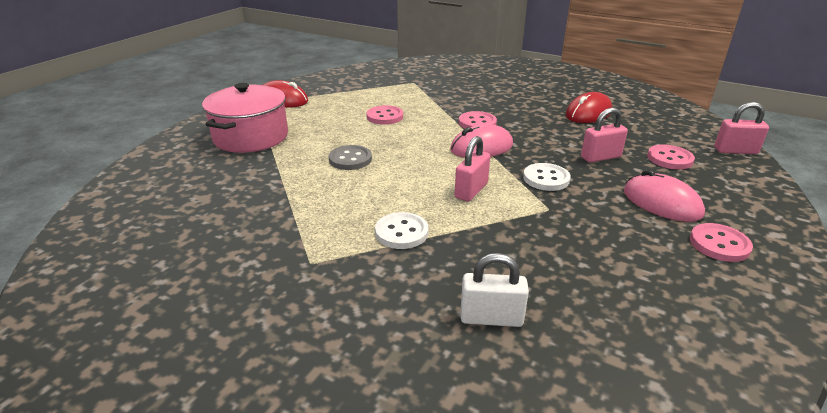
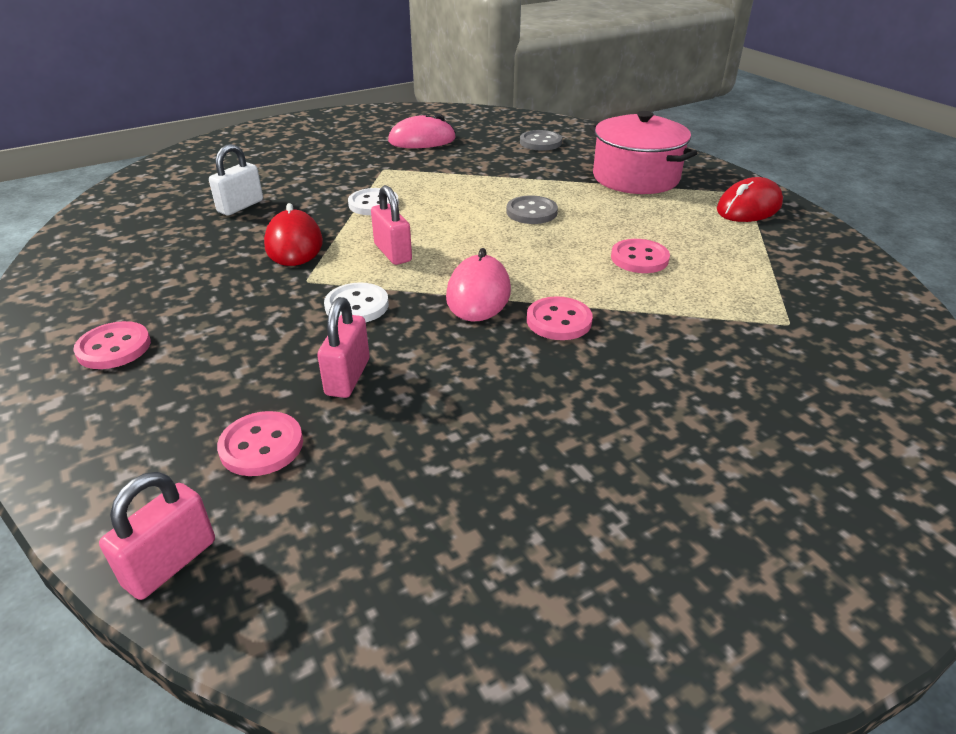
camera: 120 degrees right, 5 degrees up
(178, 193) = (540, 142): none -> grey button
(588, 113) = (497, 464): red mouse -> red mouse (294, 244)
(661, 203) = (208, 358): pink mouse -> pink mouse (422, 140)

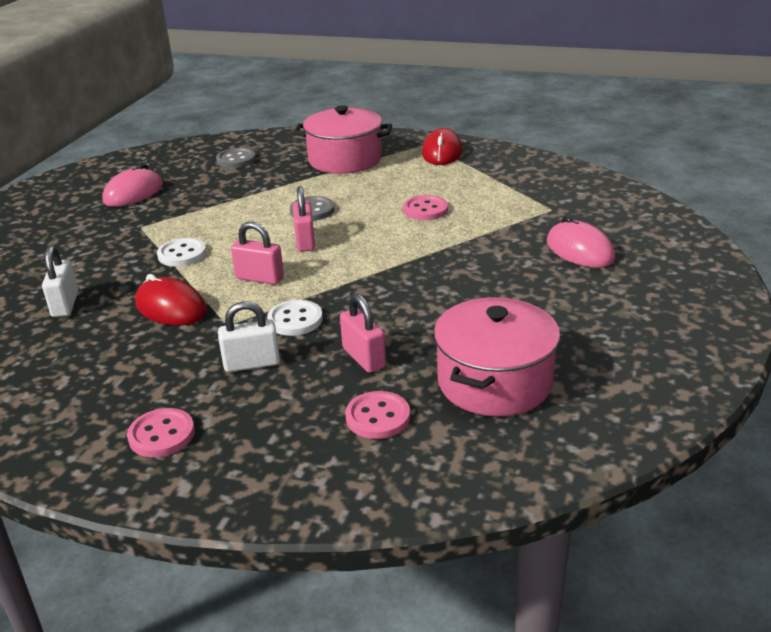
camera: 40 degrees left, 5 degrees down
(170, 563) = (430, 491): pink padlock -> pink padlock (305, 241)
(264, 326) = (252, 363): none -> white padlock
(415, 486) = (494, 382): none -> pink pot
(478, 294) = (363, 275): pink mouse -> pink mouse (579, 250)
(559, 321) = (435, 266): pink button -> none

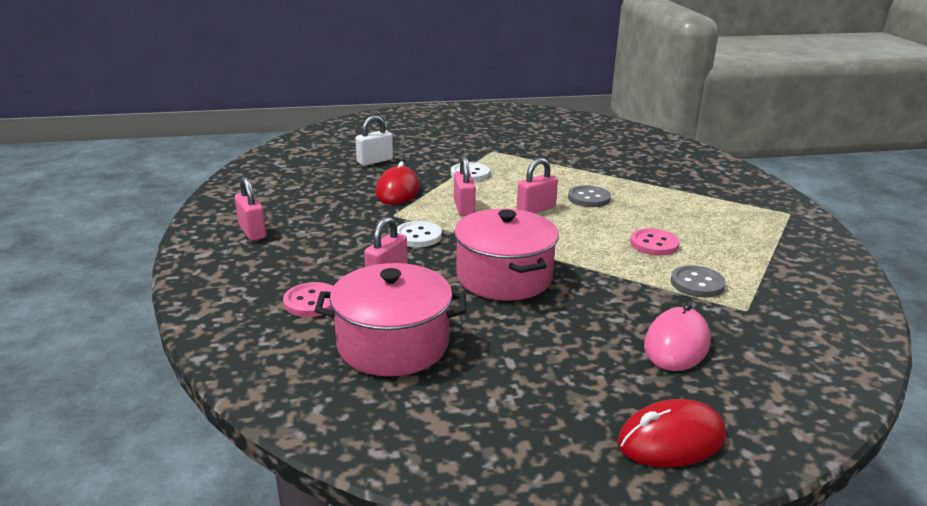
camera: 60 degrees right, 5 degrees down
(133, 193) = (535, 135): pink mouse -> none
(161, 435) = (252, 231): pink button -> pink padlock
(236, 160) = (633, 149): grey button -> grey button (697, 284)
(252, 363) = (349, 237): white padlock -> none
(345, 160) = (696, 187): pink pot -> pink pot (504, 277)
(442, 152) = (782, 224): red mouse -> red mouse (671, 440)

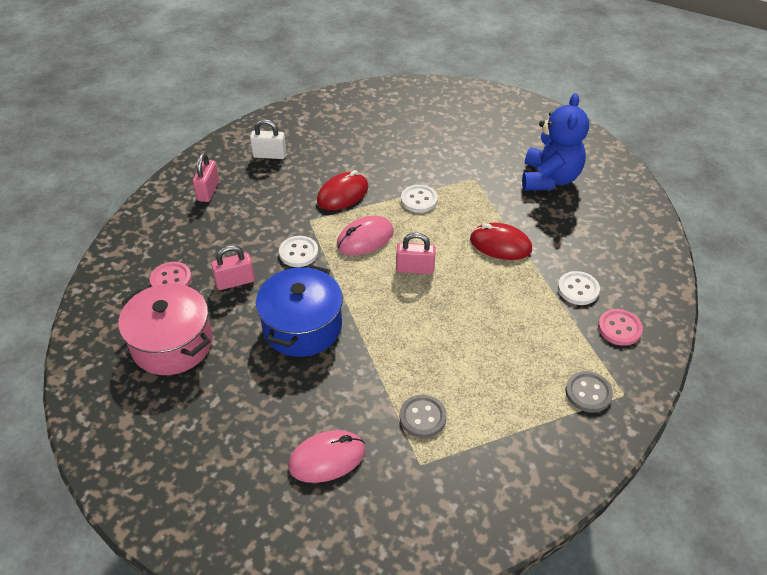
camera: 40 degrees right, 20 degrees up
(375, 161) = (368, 149): white padlock -> white padlock (269, 155)
(464, 208) = (365, 239): pink padlock -> pink mouse
(504, 277) = (302, 327): pink pot -> blue pot
(547, 135) = (549, 179): none -> blue teddy bear
(589, 198) = (473, 278): grey button -> grey button (588, 393)
(654, 244) = (450, 358): pink button -> pink button (619, 328)
(667, 178) = (578, 289): none -> white button
(671, 440) = (220, 521): red mouse -> red mouse (500, 245)

